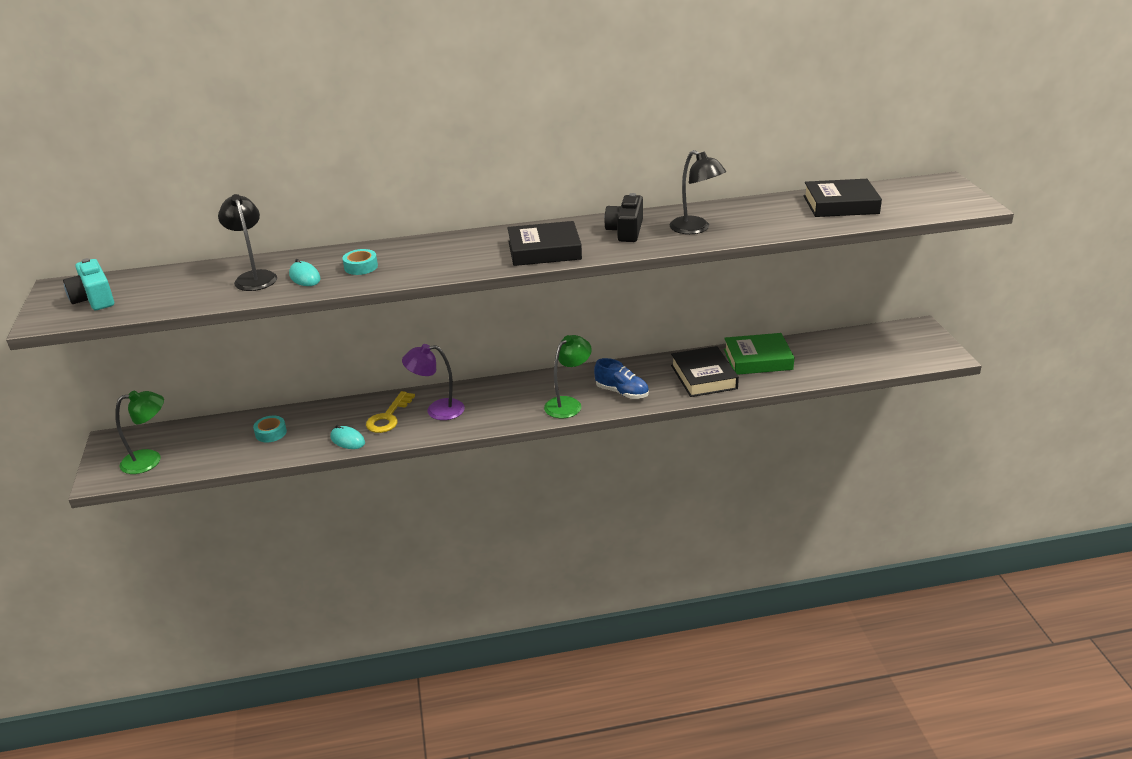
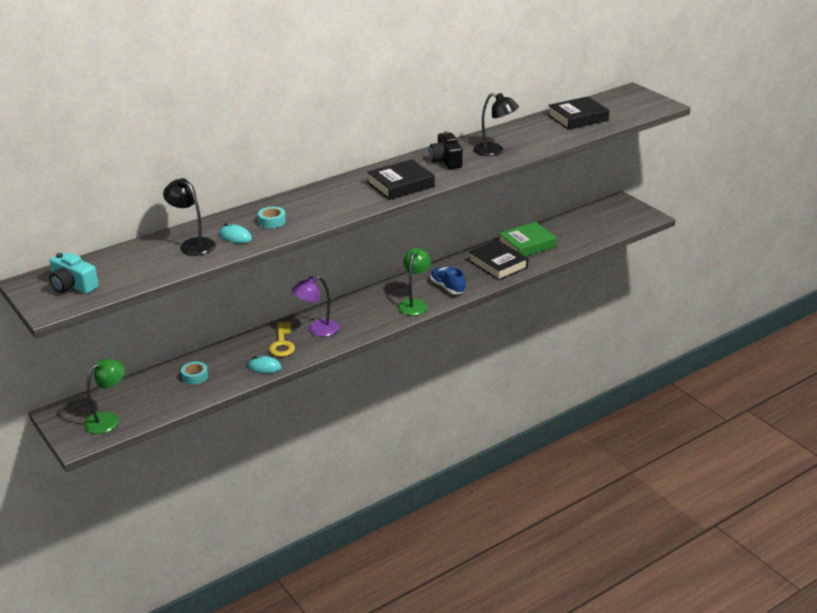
camera: 25 degrees left, 0 degrees up
(622, 392) = (447, 287): blue shoe -> blue shoe turned 135 degrees counterclockwise

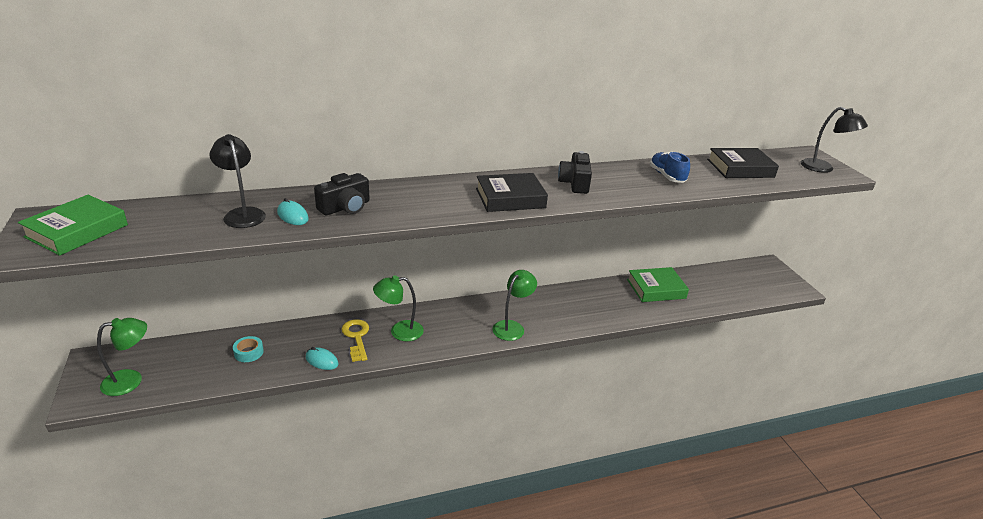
camera: 15 degrees right, 0 degrees up
(73, 285) = (77, 231): turquoise camera -> green book
(272, 221) = (345, 207): turquoise tape -> black camera
(282, 343) = (356, 337): yellow key -> yellow key turned 150 degrees clockwise
(317, 330) = (399, 331): purple lamp -> green lamp
(447, 287) = (554, 317): blue shoe -> blue shoe (667, 176)
(494, 151) = (633, 184): black lamp -> black lamp (823, 168)
(498, 264) = (617, 303): black book -> none

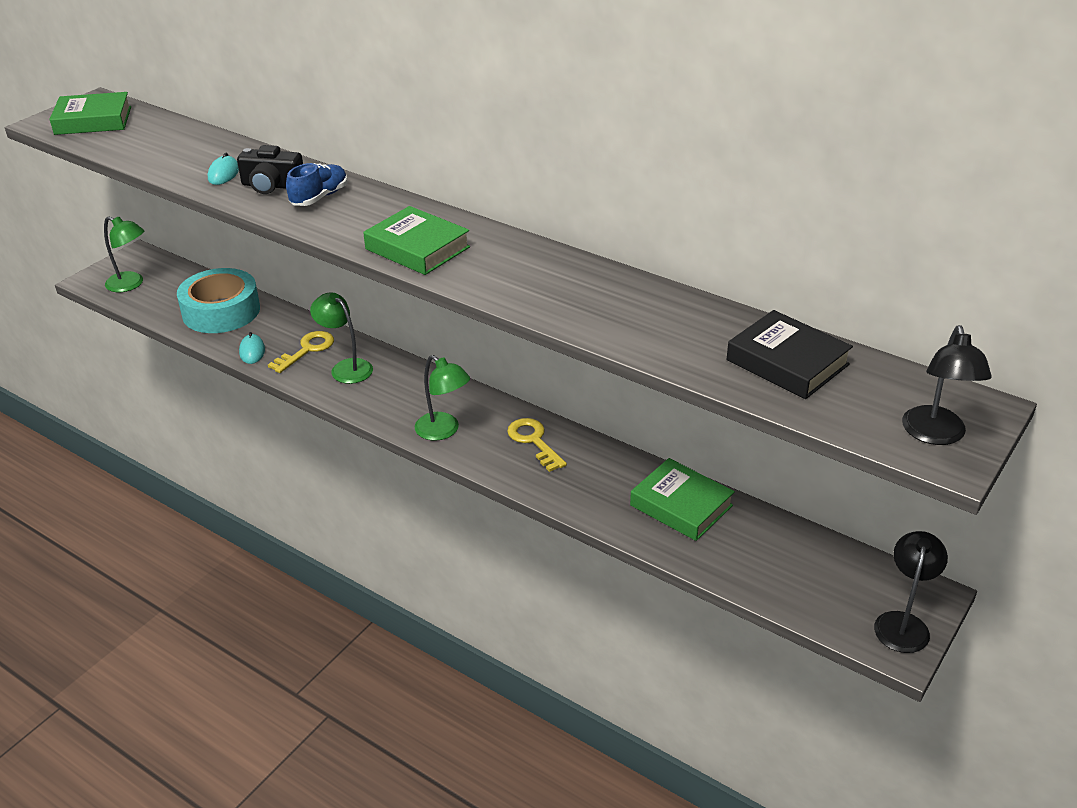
camera: 55 degrees right, 5 degrees up
(242, 214) = (198, 155): black lamp -> black lamp (903, 623)
(249, 352) = (221, 311): turquoise tape -> turquoise tape, size x2.47
(510, 198) = (417, 248): black book -> green book
(512, 327) = (443, 431): green lamp -> green lamp turned 45 degrees clockwise
(558, 303) = (534, 441): none -> yellow key
(575, 183) = (520, 267): black camera -> none
(667, 176) = (650, 317): blue shoe -> blue shoe (319, 197)

